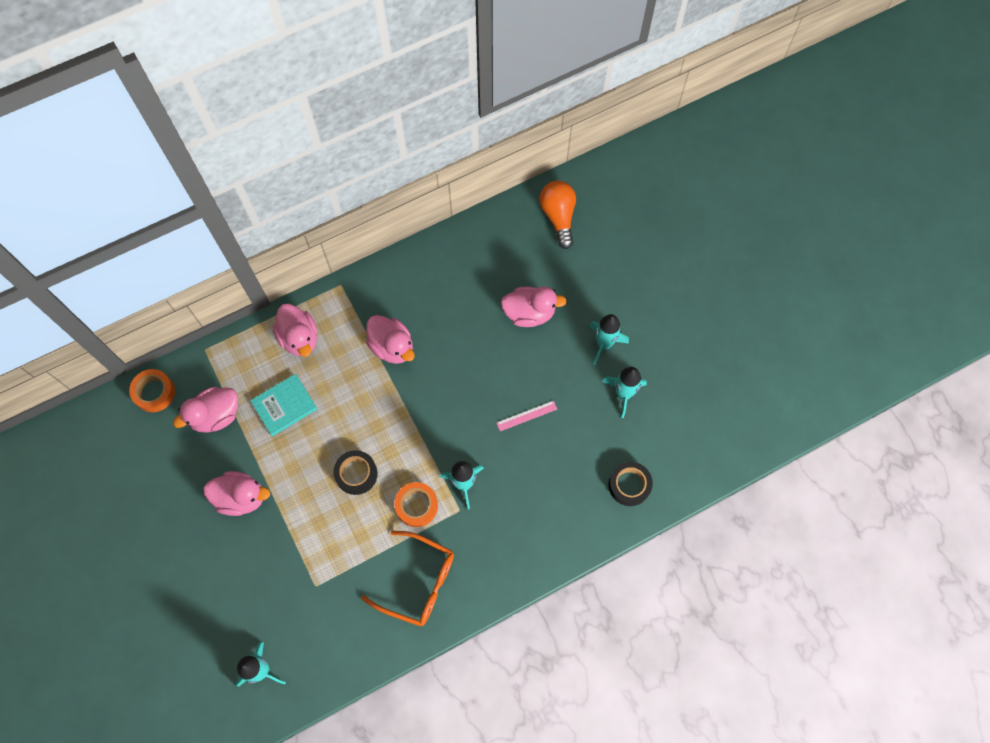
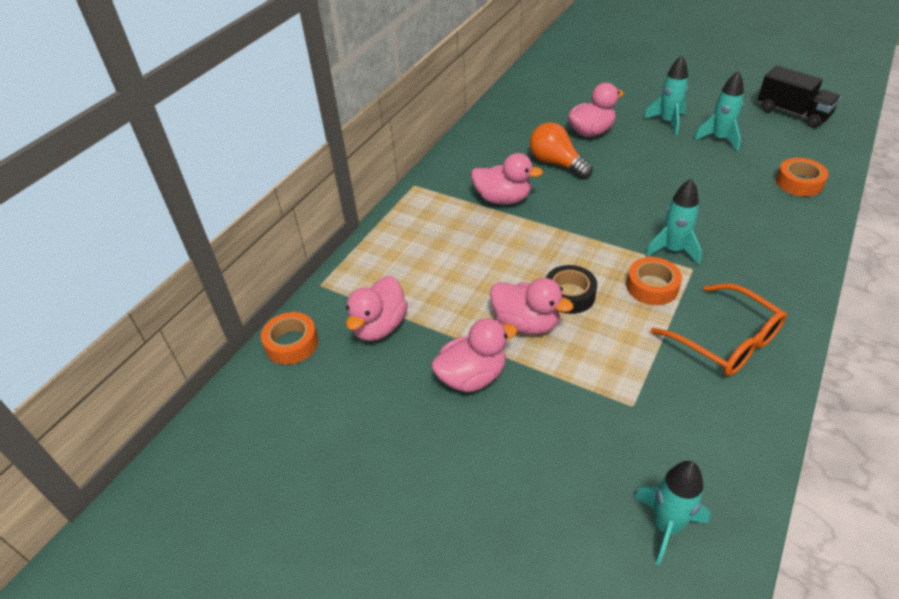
camera: 30 degrees left, 25 degrees down
(284, 406) = (444, 283): turquoise book -> none
(299, 338) = (411, 233): pink duck -> pink duck (526, 323)
(418, 582) = (726, 341): orange glasses -> orange glasses turned 60 degrees clockwise
(526, 416) = (666, 184): pink ruler -> none
(558, 216) = (548, 81): orange light bulb -> orange light bulb (556, 163)
(629, 485) = (799, 183): black tape -> orange tape
(720, 405) = (792, 113): none -> black truck

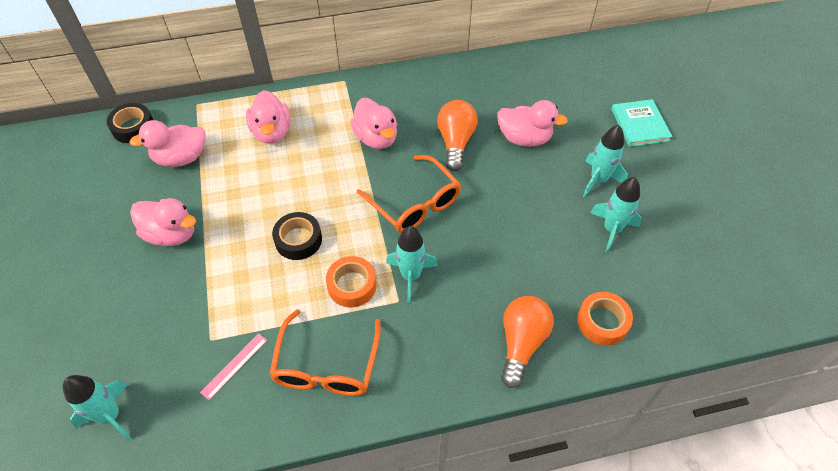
camera: 45 degrees right, 10 degrees up
(291, 343) = (133, 127): orange tape -> black tape
(526, 323) = (246, 232): pink duck -> pink duck (272, 132)
(598, 213) = (415, 203): none -> orange glasses
(635, 82) = (639, 125): none -> turquoise book
(678, 401) = (234, 365): none -> pink ruler
(788, 227) = (521, 343): none -> orange light bulb
(792, 113) = (724, 265): black truck -> none

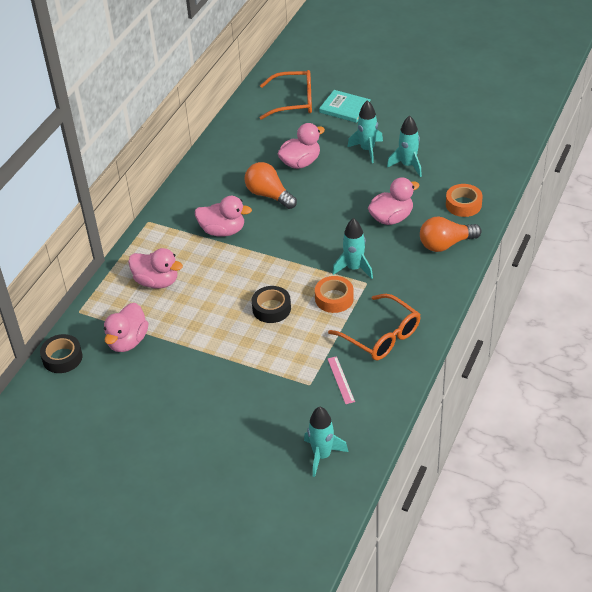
camera: 50 degrees left, 10 degrees down
(171, 234) = (198, 373): pink duck -> pink duck (391, 218)
(415, 203) = (299, 239): orange glasses -> orange glasses (293, 101)
(521, 343) = (445, 244): orange light bulb -> orange light bulb turned 75 degrees counterclockwise

